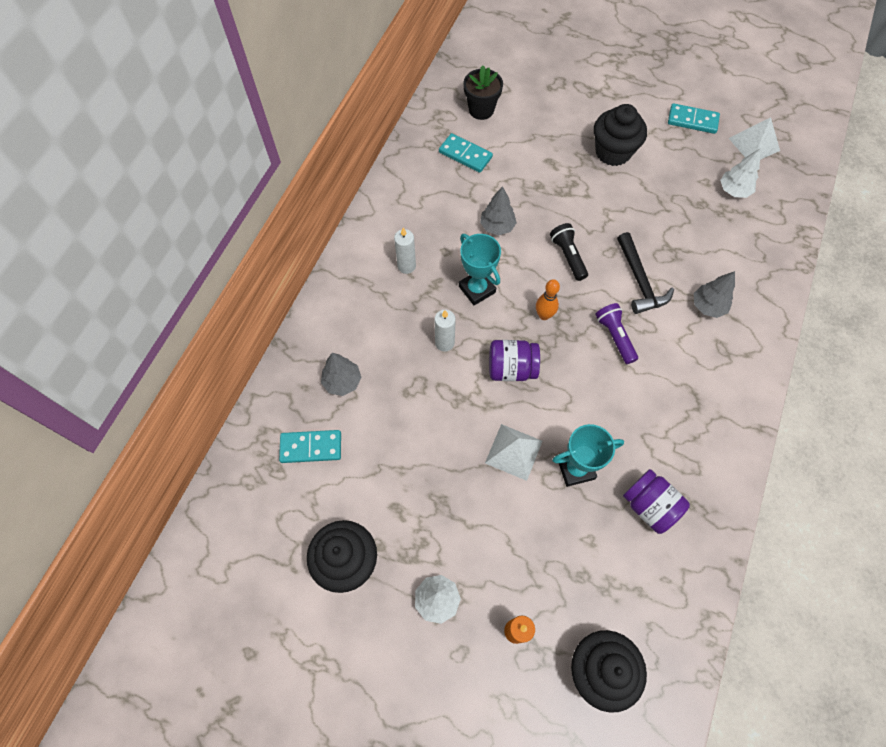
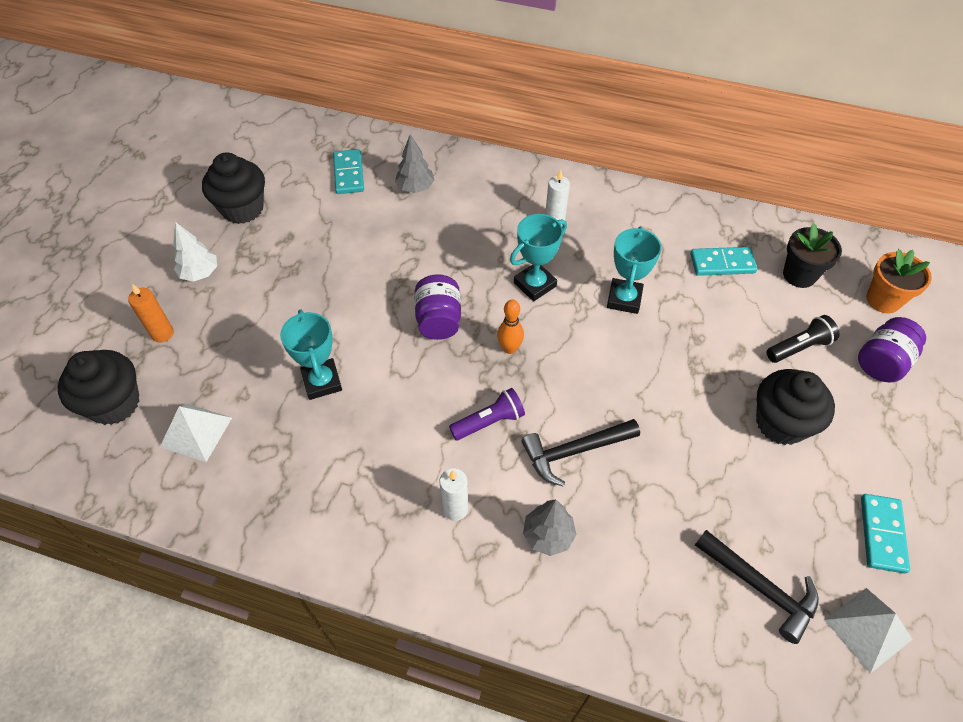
camera: 85 degrees right, 10 degrees down
(444, 343) = (464, 261): white candle -> white candle (455, 509)
(465, 154) = (722, 263): turquoise domino -> turquoise domino turned 60 degrees clockwise
(497, 226) = (624, 299): grey tree -> turquoise trophy
(508, 68) = (883, 300): none -> orange flower pot
(513, 452) = (342, 325): white pyramid -> white pyramid (196, 432)
(568, 256) = (597, 371): black flashlight -> black flashlight (799, 347)
(649, 506) = (276, 454): purple jar -> purple jar (882, 362)
(733, 191) = (760, 587): white tree -> black hammer

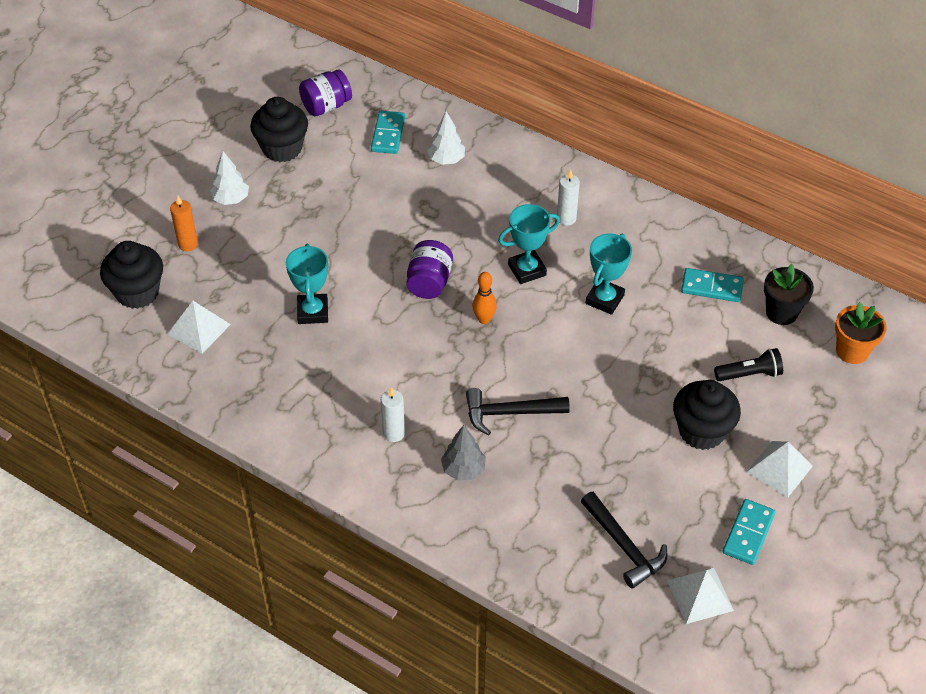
camera: 15 degrees right, 5 degrees down
(415, 188) = (446, 159): grey tree -> white tree
(489, 422) = (445, 374): purple flashlight -> none
(877, 447) = (779, 469): none -> white pyramid
(882, 362) = (821, 403): purple jar -> purple jar (326, 106)

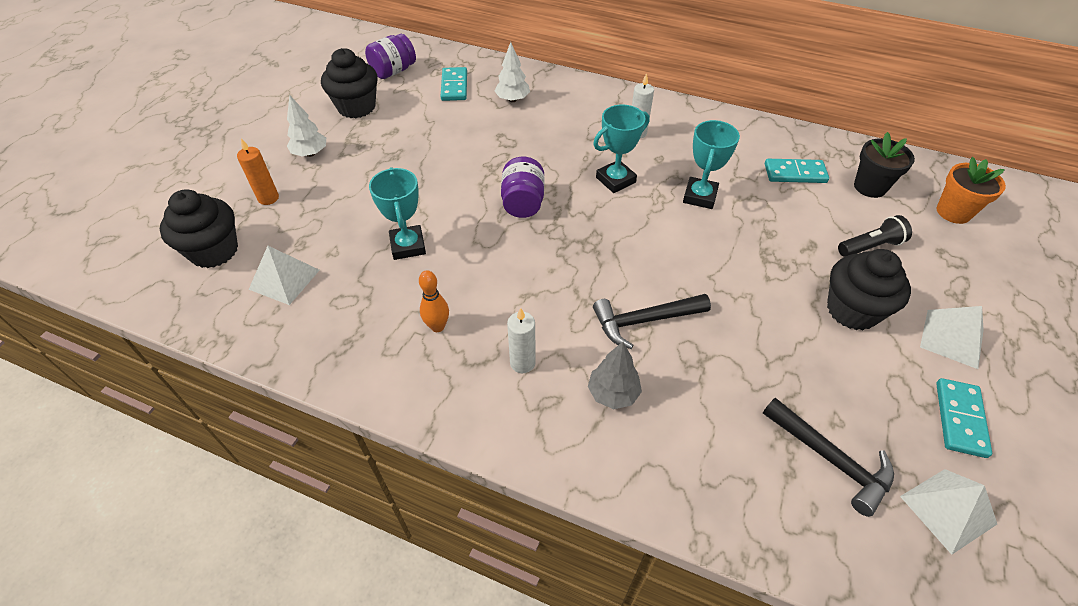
camera: 10 degrees left, 0 degrees up
(484, 319) = (587, 230): orange bowling pin -> orange bowling pin (437, 326)

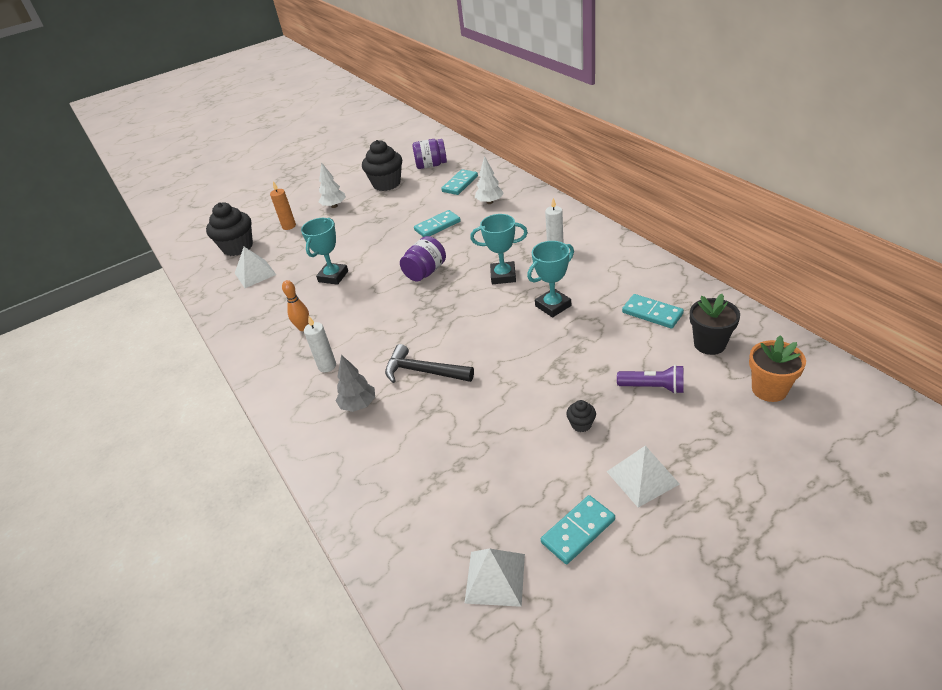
camera: 40 degrees right, 10 degrees down
(479, 143) = (437, 226): none -> turquoise domino
(831, 459) = (450, 507): black hammer -> none
(852, 310) = (581, 424): black cupcake -> black cupcake, size x0.44
(870, 246) = (653, 387): black flashlight -> purple flashlight

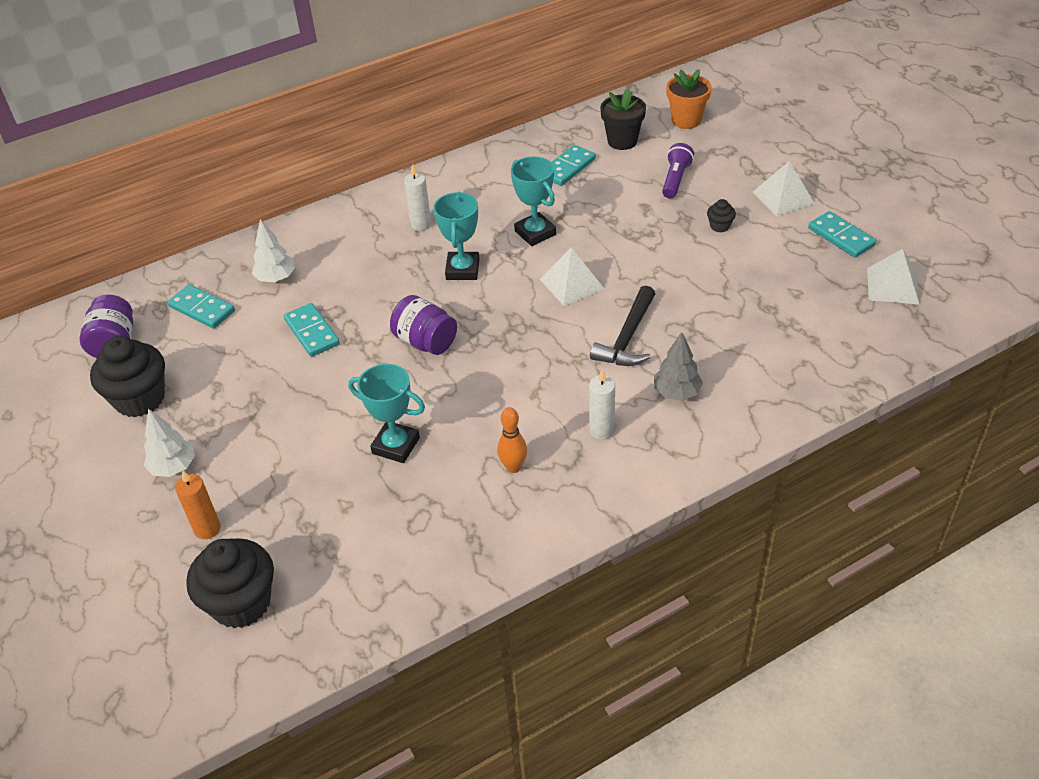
camera: 90 degrees left, 5 degrees up
(255, 273) = (344, 557): white pyramid -> white pyramid (571, 284)

